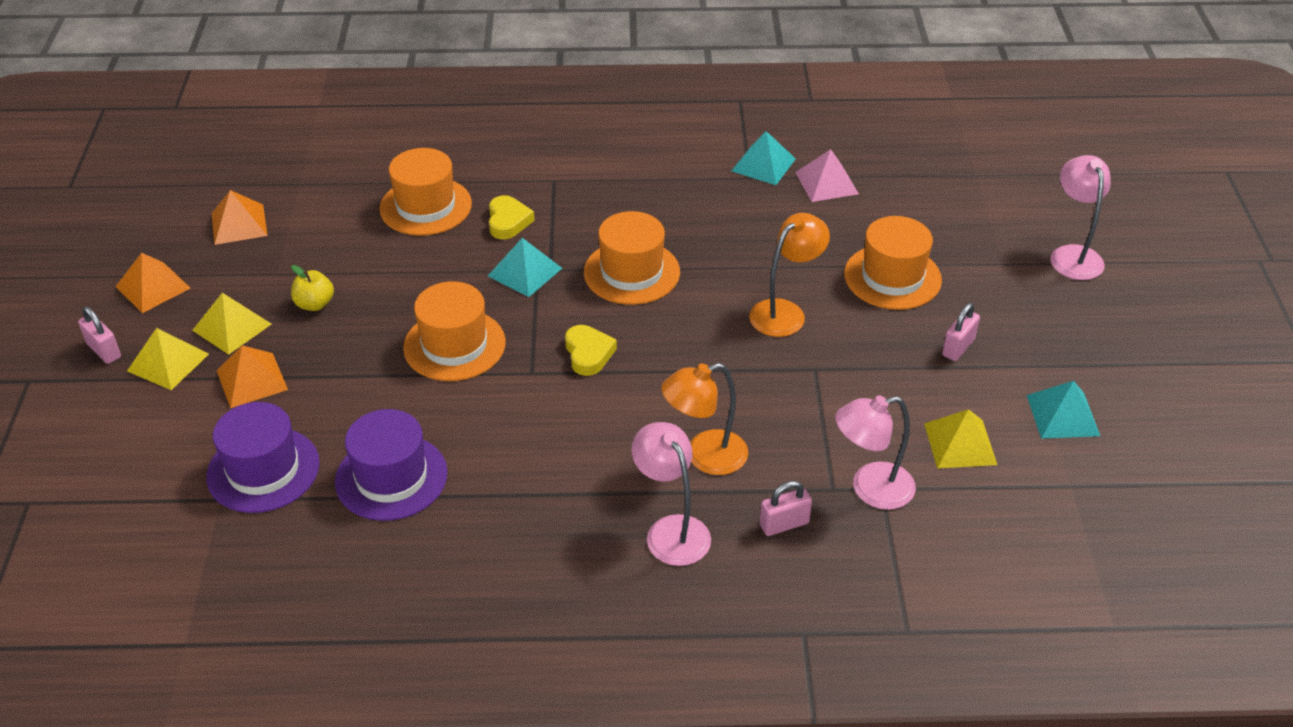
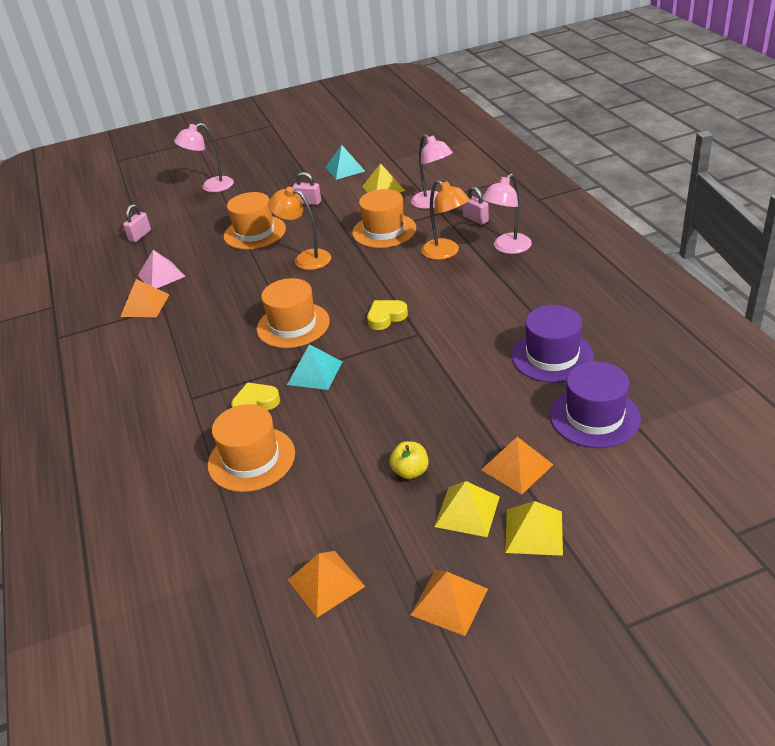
camera: 105 degrees left, 5 degrees down
(104, 351) = (551, 588): pink padlock -> pink padlock (140, 235)
(454, 345) = (413, 377): orange hat -> orange hat (384, 231)
(763, 165) = (145, 305): turquoise pyramid -> orange pyramid

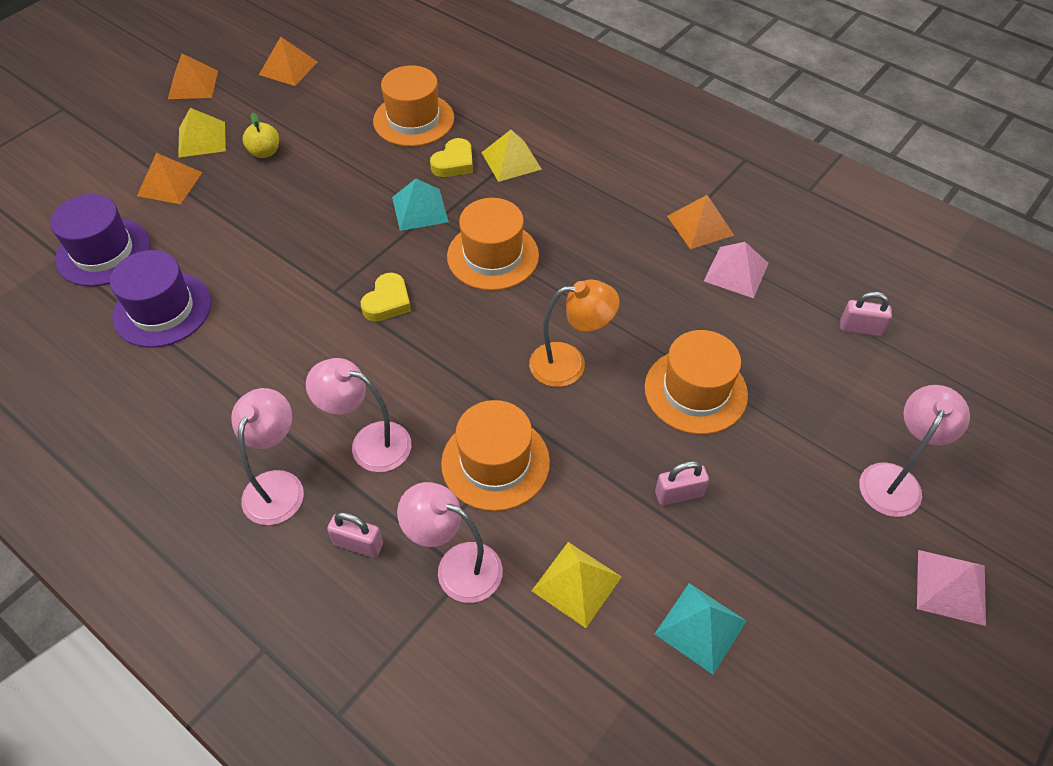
camera: 145 degrees right, 15 degrees up
(140, 235) = (860, 328): pink padlock -> pink padlock turned 75 degrees counterclockwise
(237, 159) = (951, 587): none -> pink pyramid
(446, 253) = (369, 443): orange lamp -> pink lamp
(534, 531) = (142, 142): yellow pyramid -> yellow pyramid (511, 160)

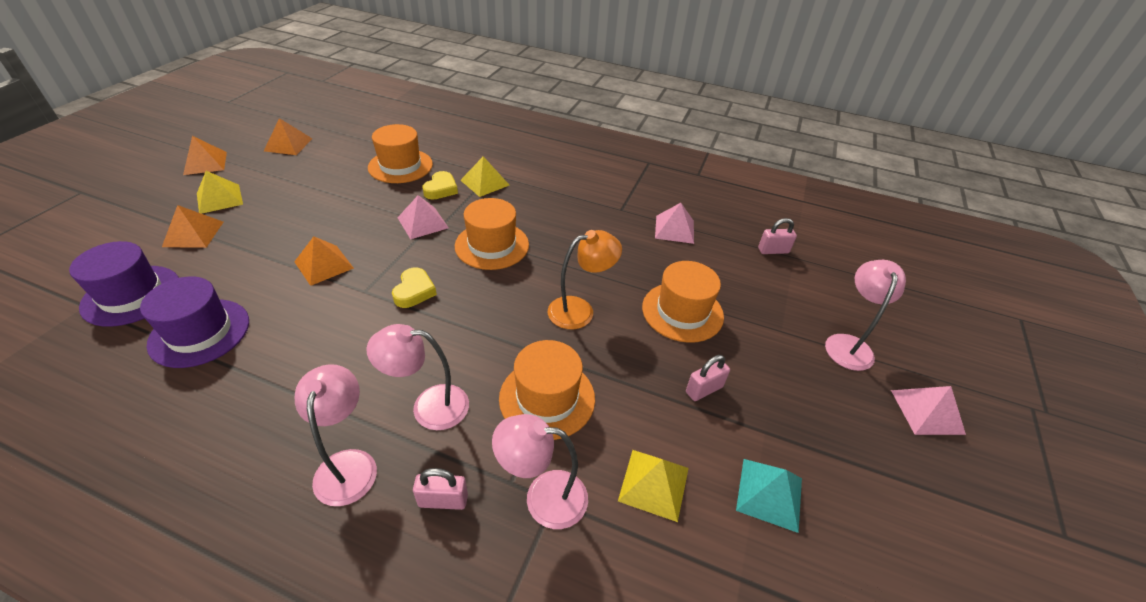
camera: 20 degrees left, 10 degrees down
(265, 152) = (279, 201): yellow apple -> none
(419, 209) = (422, 222): turquoise pyramid -> pink pyramid
(700, 225) = (637, 204): orange pyramid -> orange pyramid (324, 265)

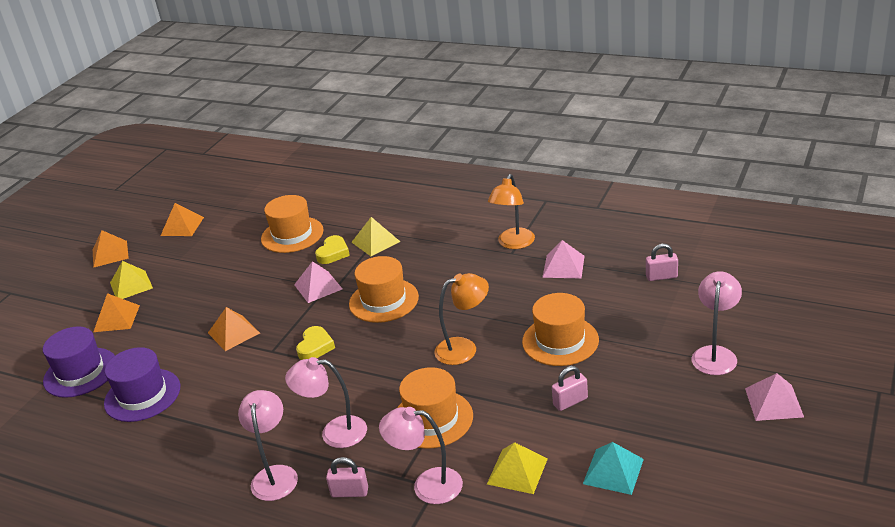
camera: 10 degrees right, 10 degrees down
(622, 200) = (513, 244): none -> orange lamp

